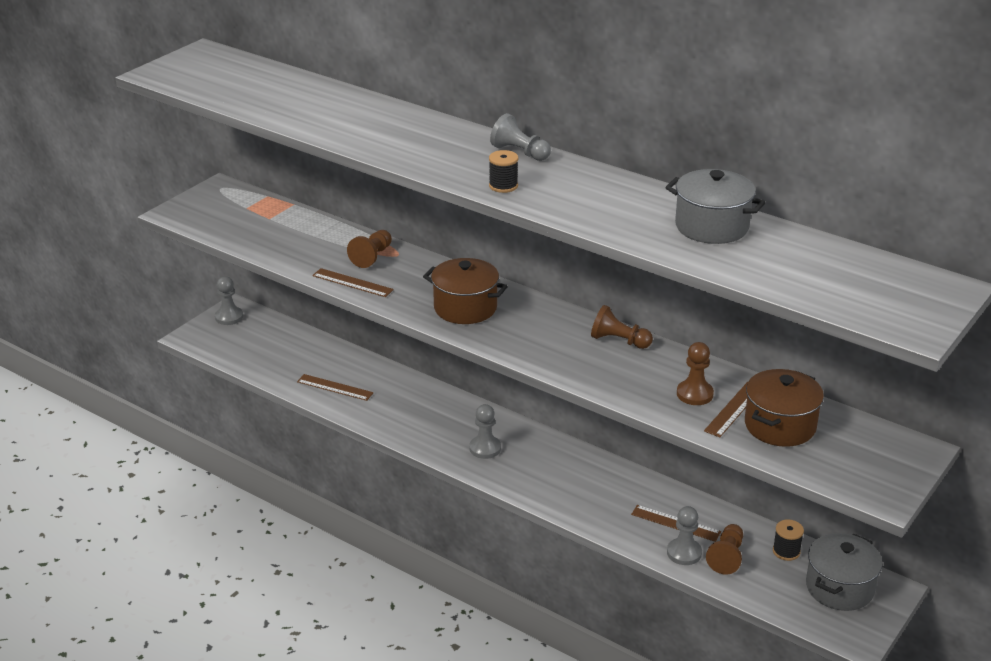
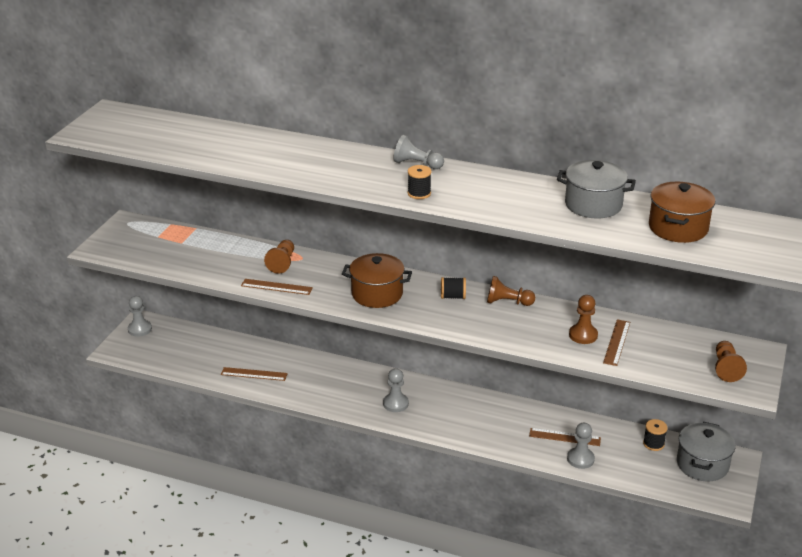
camera: 15 degrees left, 0 degrees up
(555, 324) = (453, 297): none -> black spool
(726, 557) = (612, 456): brown pawn -> brown pawn (726, 368)
(780, 426) = (655, 349): brown pot -> brown pot (678, 228)

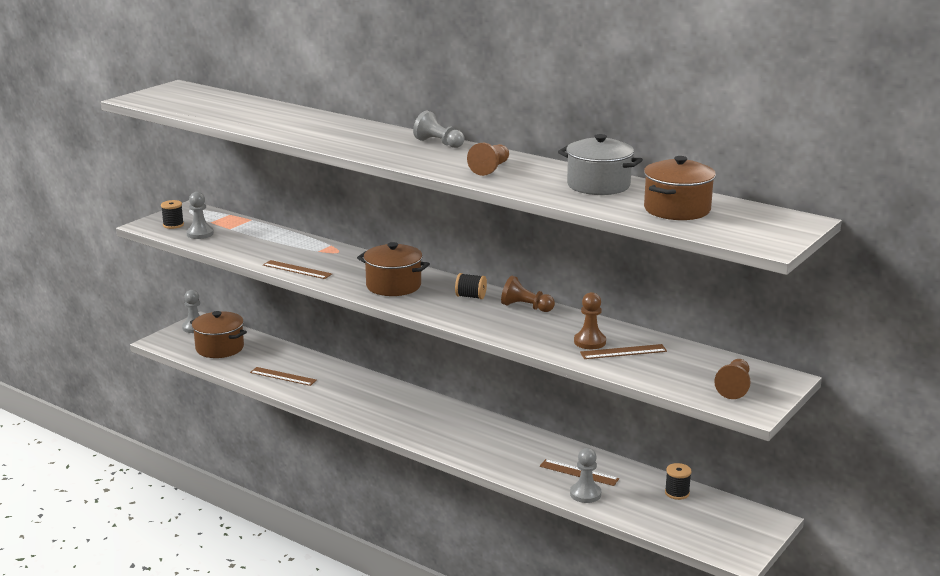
camera: 15 degrees right, 10 degrees down
(177, 350) = (219, 348): none -> brown pot
(282, 263) = (316, 253): brown pawn -> brown pawn (490, 169)
(395, 403) = (412, 419): grey pawn -> grey pawn (200, 234)
(419, 193) = (422, 162): black spool -> black spool (173, 225)
(616, 342) = (623, 352): brown ruler -> brown ruler turned 45 degrees clockwise
(702, 464) = (724, 519): grey pot -> none

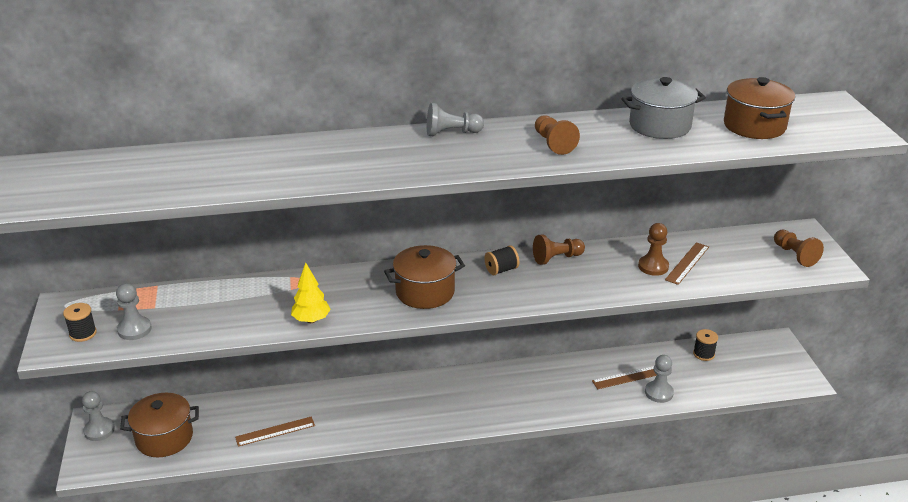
camera: 45 degrees left, 10 degrees up
(297, 269) = (311, 320): brown ruler -> yellow tree

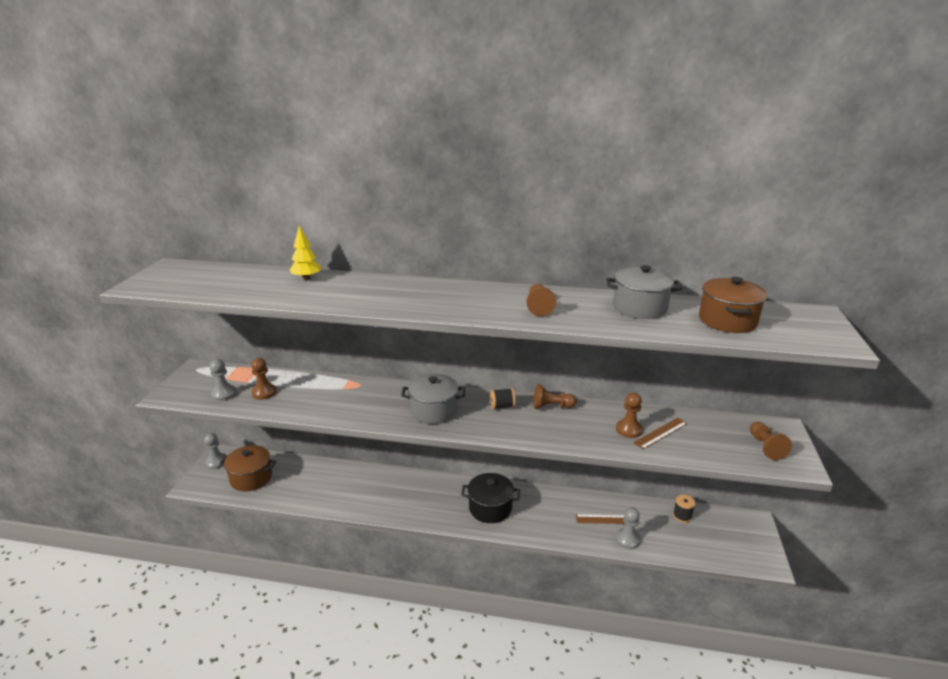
camera: 20 degrees right, 5 degrees down
(83, 333) = (192, 390): black spool -> none
(189, 316) = (264, 392): none -> brown pawn
(275, 431) = (323, 492): brown ruler -> none
(311, 320) = (340, 413): yellow tree -> yellow tree (306, 278)
(425, 292) = (434, 411): brown pot -> grey pot
(451, 133) = (465, 288): grey pawn -> none
(493, 398) = (490, 508): none -> black pot

